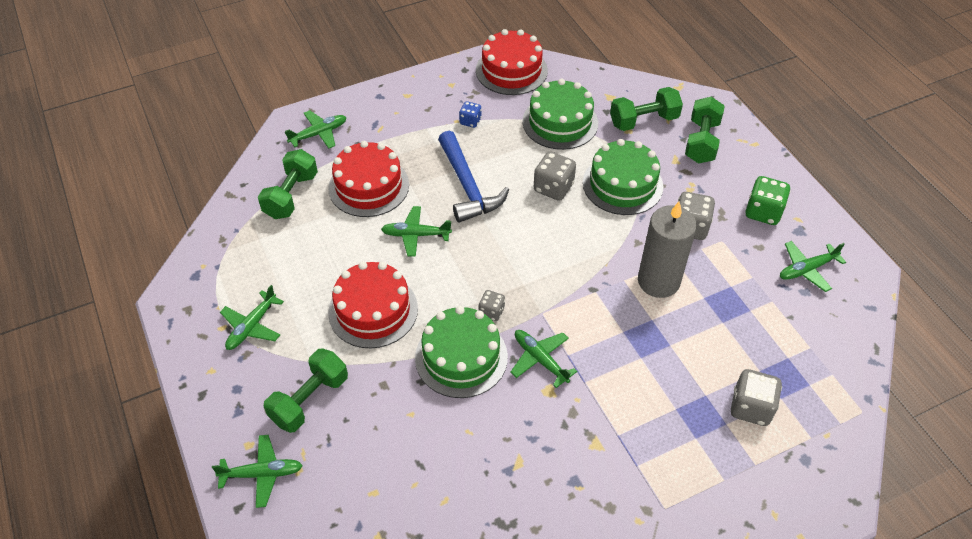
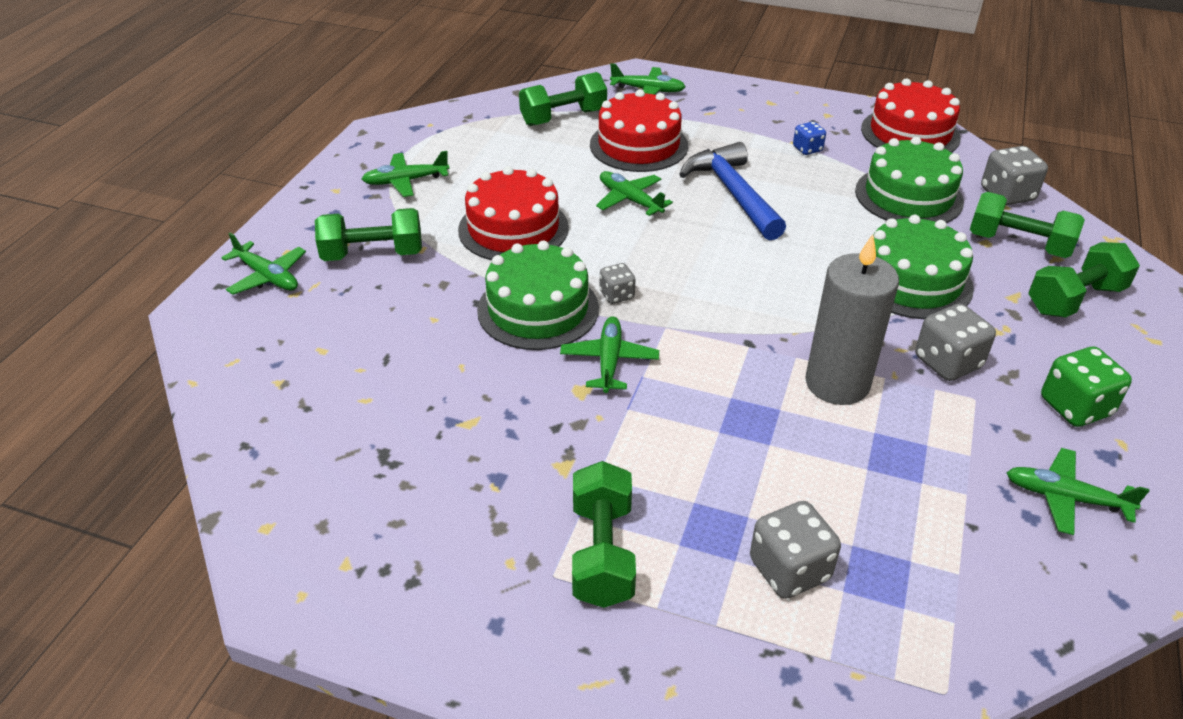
camera: 45 degrees right, 10 degrees down
(467, 186) = (733, 193): blue hammer -> blue hammer turned 135 degrees clockwise
(553, 188) = (824, 241): grey dice -> grey dice (1007, 195)
(670, 475) = (602, 553): none -> green dumbbell

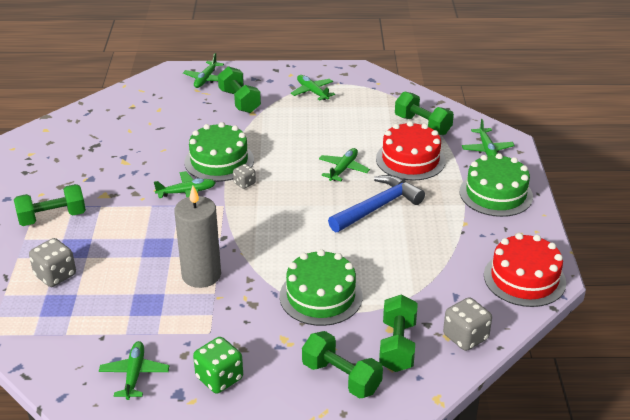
camera: 70 degrees right, 5 degrees down
(513, 228) = (288, 136): red cake -> none
(807, 149) = (460, 230): blue dice -> none
(908, 196) = (428, 286): green cake -> green cake (496, 194)
(947, 362) = (240, 318): grey dice -> none

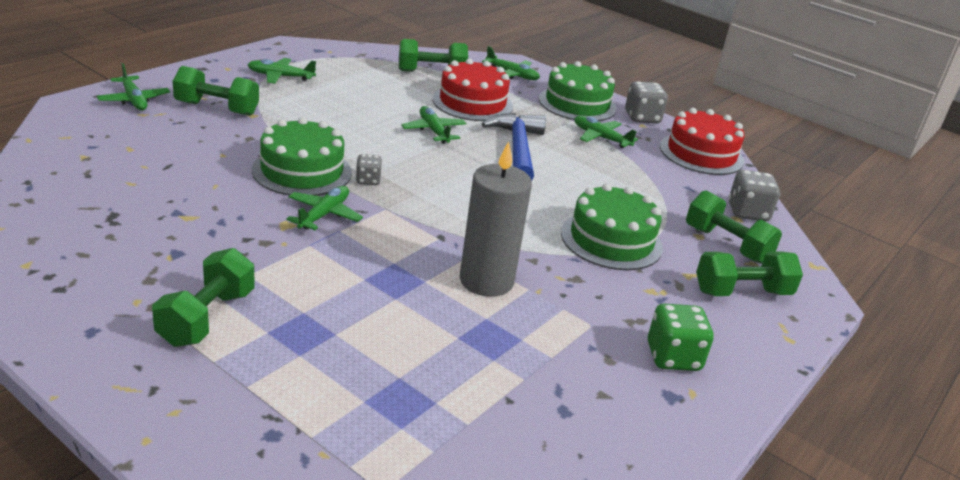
camera: 55 degrees left, 5 degrees down
(55, 275) = (335, 375): grey dice -> grey dice (642, 118)
(134, 374) = (606, 409): green plane -> green plane (601, 138)

